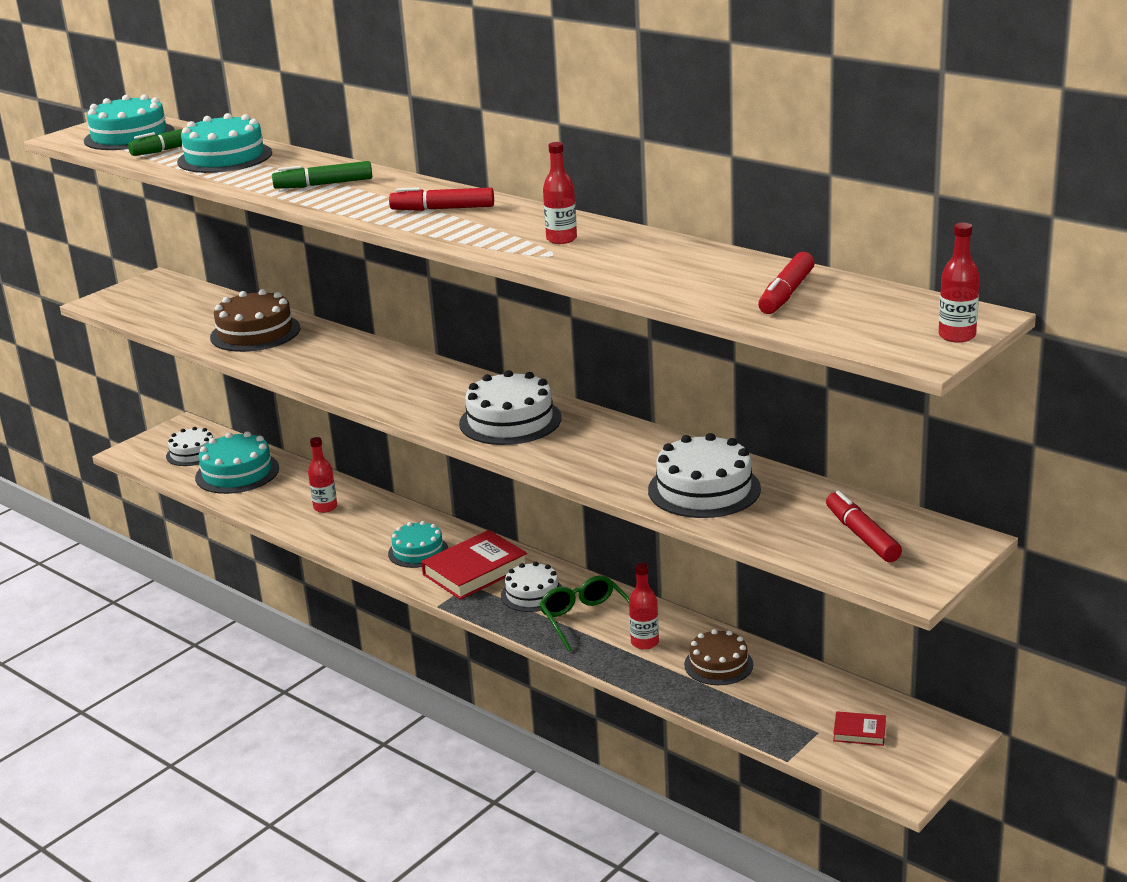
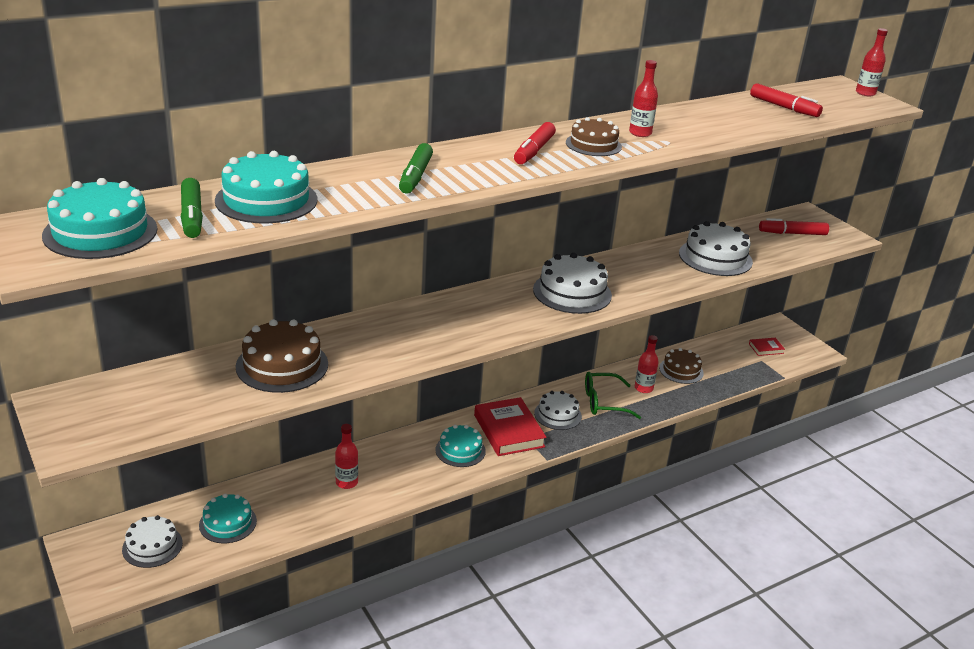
camera: 75 degrees left, 5 degrees up
(237, 473) = (228, 523): turquoise cake -> turquoise cake, size x0.66
(494, 227) = (593, 144): none -> brown cake
(859, 732) = (766, 348): red book -> red book turned 45 degrees clockwise

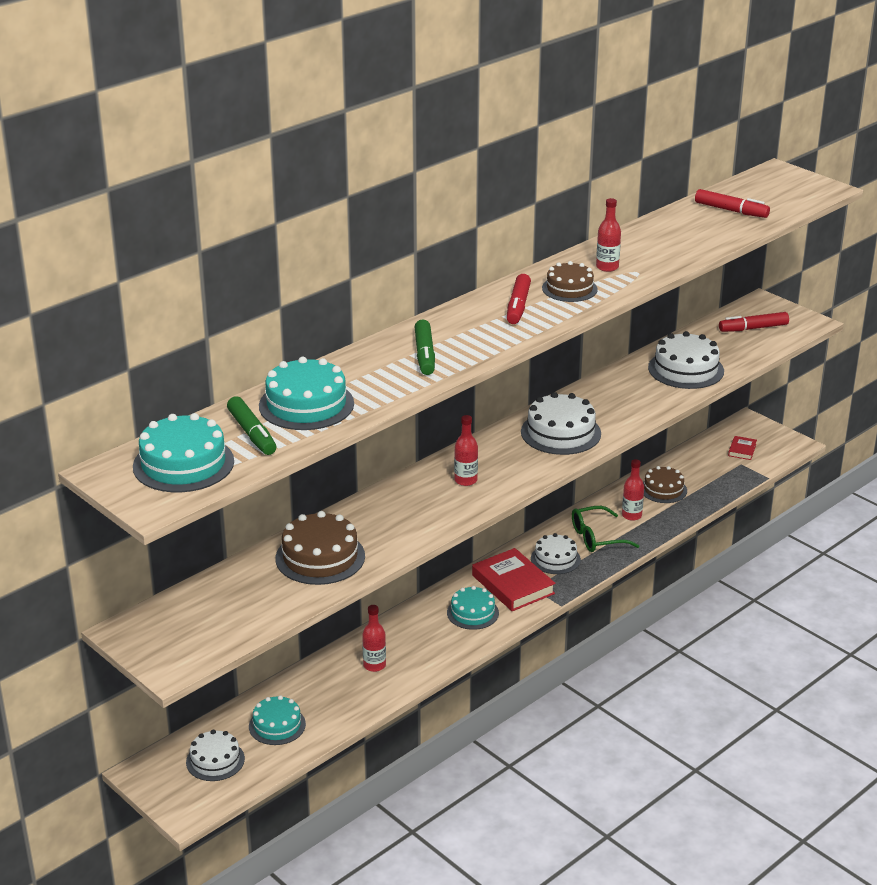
camera: 10 degrees left, 0 degrees up
(766, 348) = (742, 450): red book -> red book turned 45 degrees counterclockwise
(865, 93) = (803, 178): red bottle -> red bottle (465, 480)

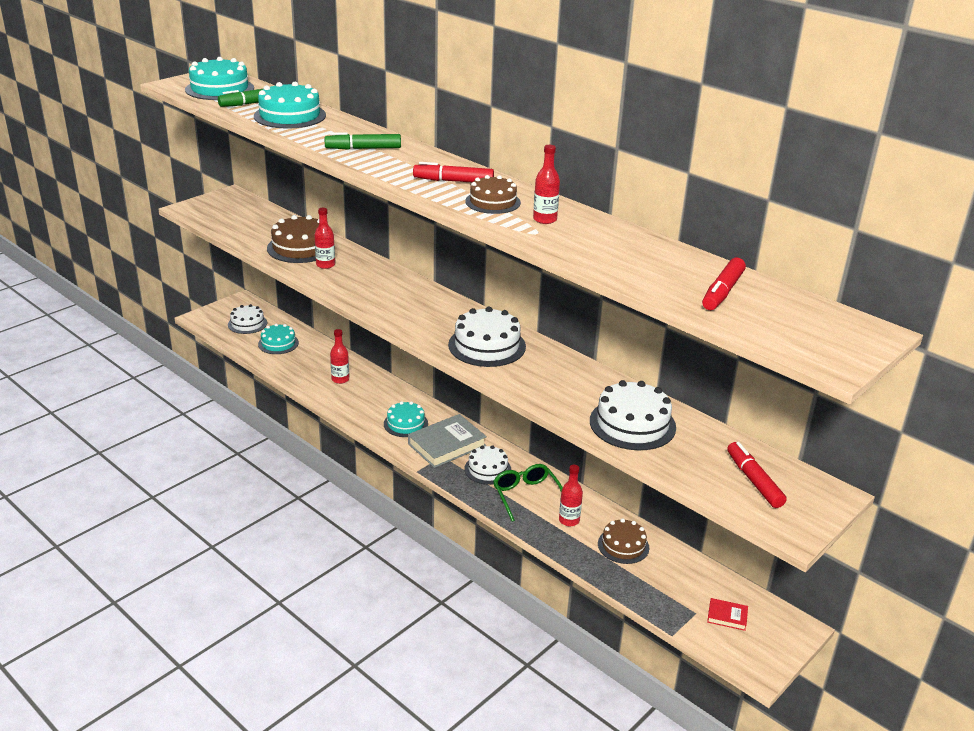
camera: 85 degrees right, 0 degrees up
(465, 480) = (404, 300): red bottle -> red bottle (325, 265)
(513, 584) = (446, 445): red book -> grey book

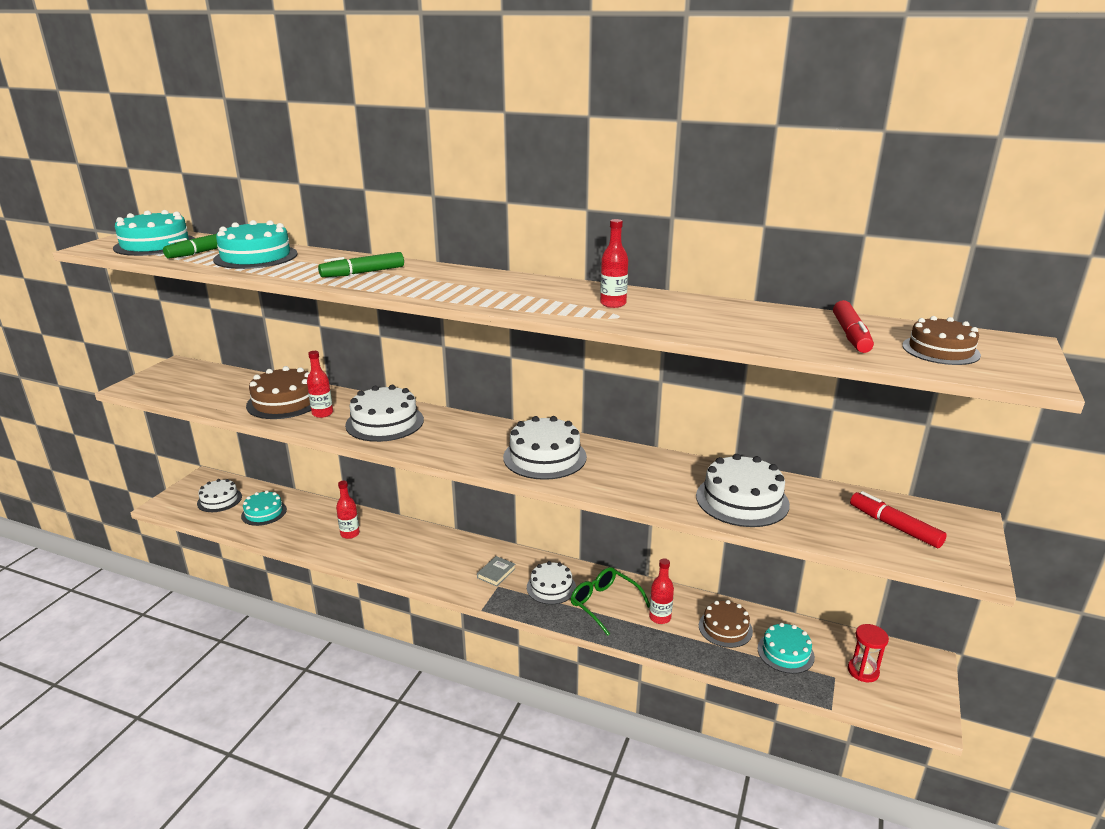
camera: 20 degrees left, 5 degrees down
(372, 284) = (385, 422): none -> white cake
(405, 424) = (442, 562): turquoise cake -> turquoise cake (785, 652)
(446, 445) = (496, 573): grey book -> grey book, size x0.49
(453, 181) = (486, 286): red marker -> none
(493, 202) = (545, 297): brown cake -> brown cake (940, 350)
(727, 616) = (863, 671): red book -> red hourglass

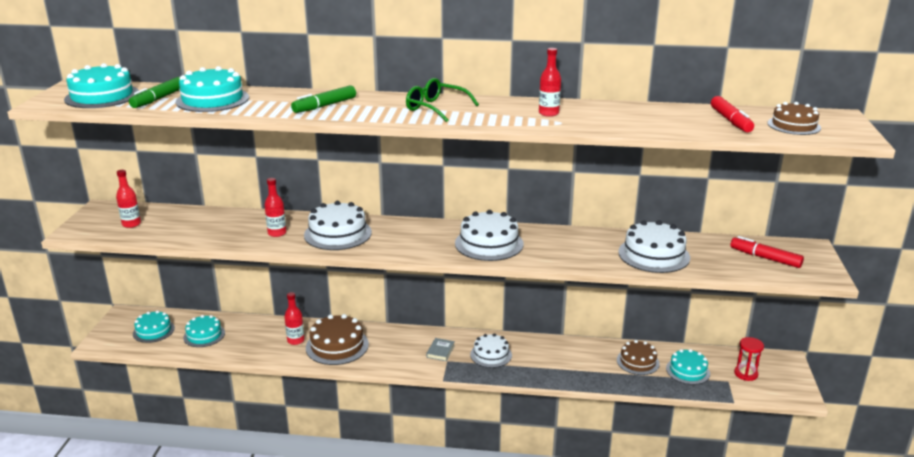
camera: 15 degrees left, 0 degrees up
(219, 500) = (153, 331): white cake -> turquoise cake
(284, 402) = (234, 228): brown cake -> brown cake (337, 346)
(604, 604) = (539, 360): green glasses -> green glasses (436, 108)
(660, 617) = (586, 362): red bottle -> red bottle (131, 224)

